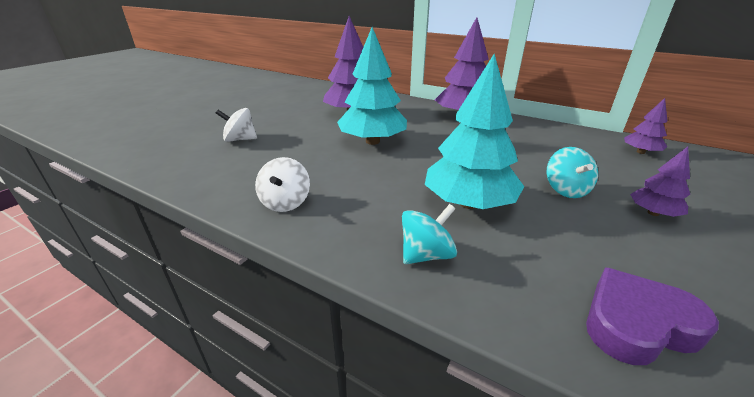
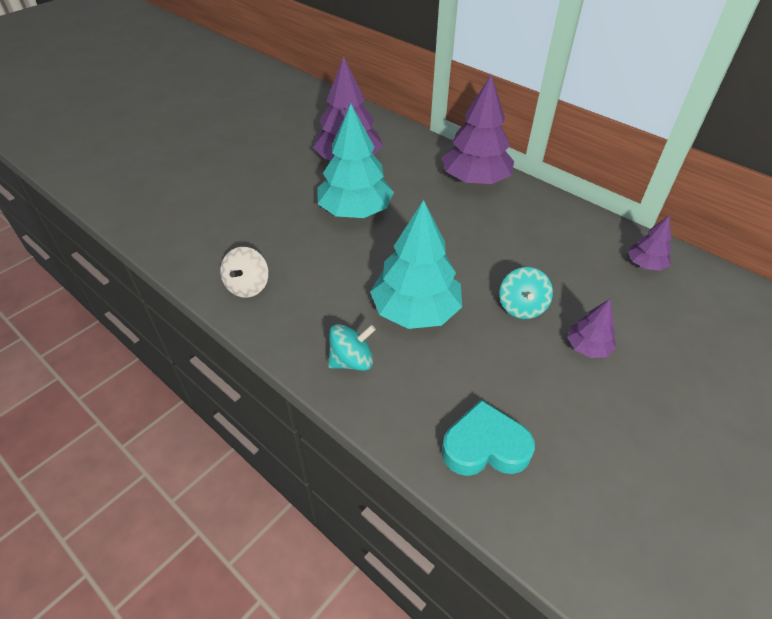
camera: 10 degrees right, 15 degrees up
(240, 139) = (218, 191): white spinning top -> none
(637, 324) = (485, 446): purple heart -> turquoise heart

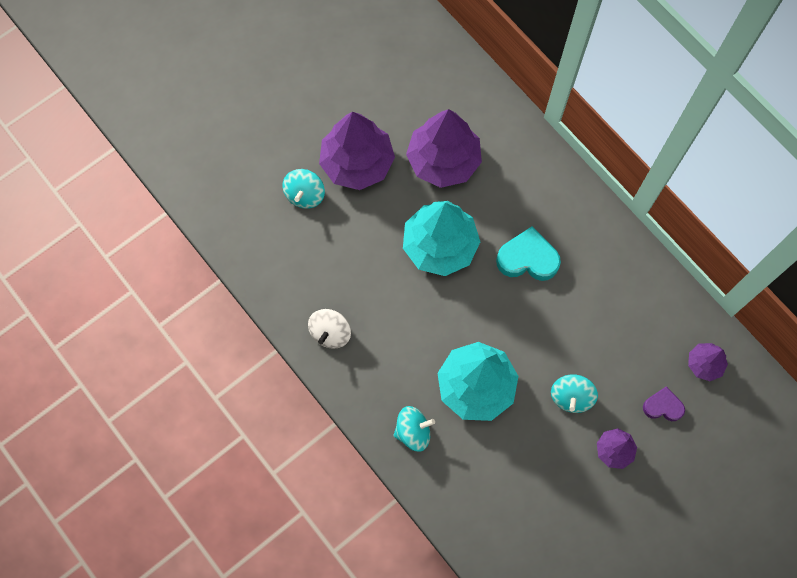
camera: 10 degrees right, 25 degrees up
(219, 192) = (305, 195): none -> turquoise spinning top
(475, 179) = (573, 215): purple tree -> purple tree (357, 163)
(485, 446) = (503, 527): turquoise heart -> turquoise heart (527, 259)
(621, 302) = (663, 406): none -> purple heart

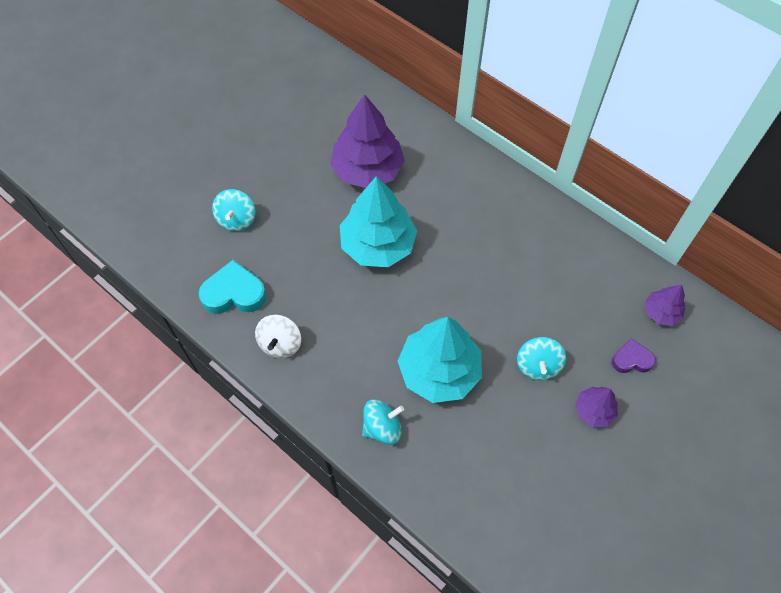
camera: 10 degrees left, 10 degrees down
(357, 163) = (284, 184): purple tree -> none
(527, 259) = (466, 243): turquoise heart -> turquoise heart (234, 293)

